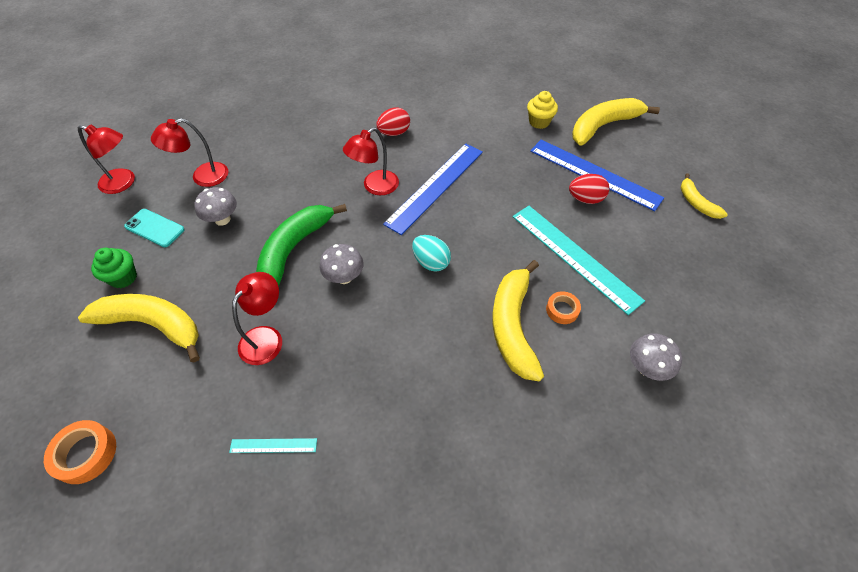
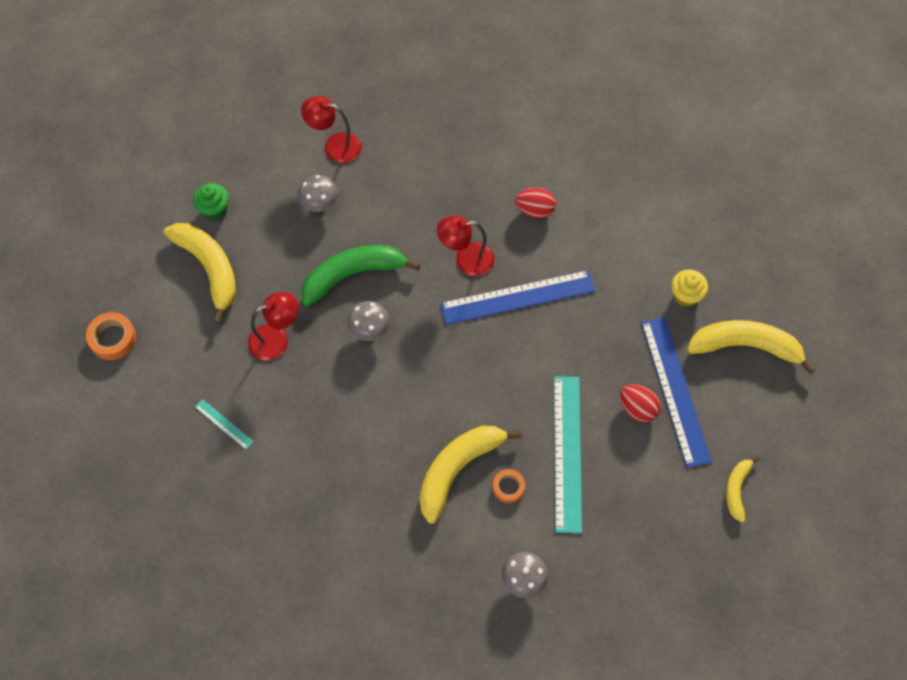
camera: 40 degrees right, 10 degrees up
(124, 183) = (270, 108): red lamp -> none
(154, 228) = (264, 176): turquoise phone -> none
(431, 262) = (446, 368): turquoise egg -> none

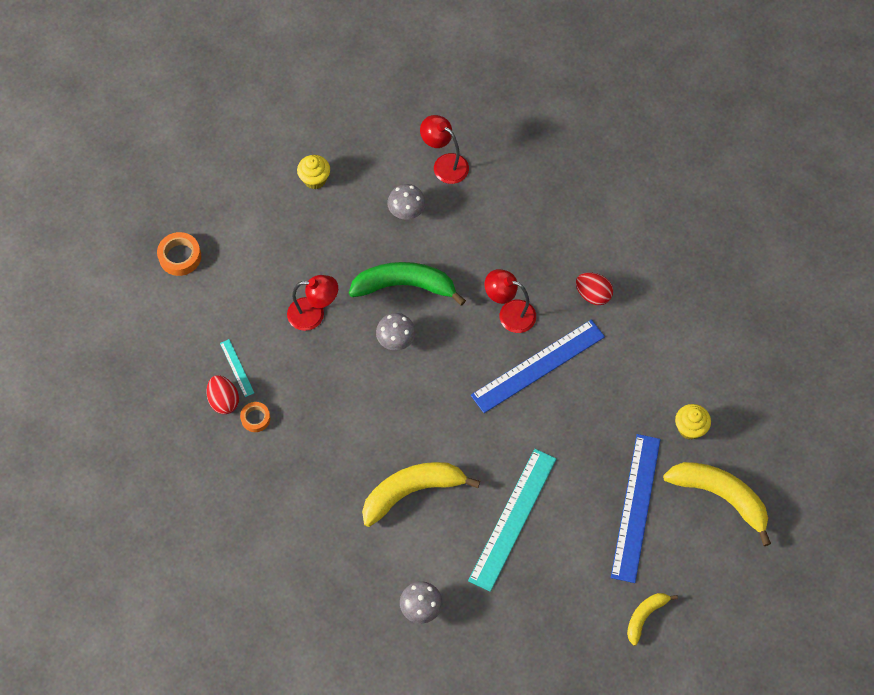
camera: 25 degrees right, 0 degrees up
(209, 268) = (286, 229): yellow banana -> none
(214, 209) = (315, 179): green cupcake -> yellow cupcake
(508, 487) = (447, 525): orange tape -> orange tape (255, 418)
(517, 297) = (538, 366): blue ruler -> blue ruler turned 45 degrees counterclockwise
(637, 408) = (594, 508): red egg -> red egg (224, 400)

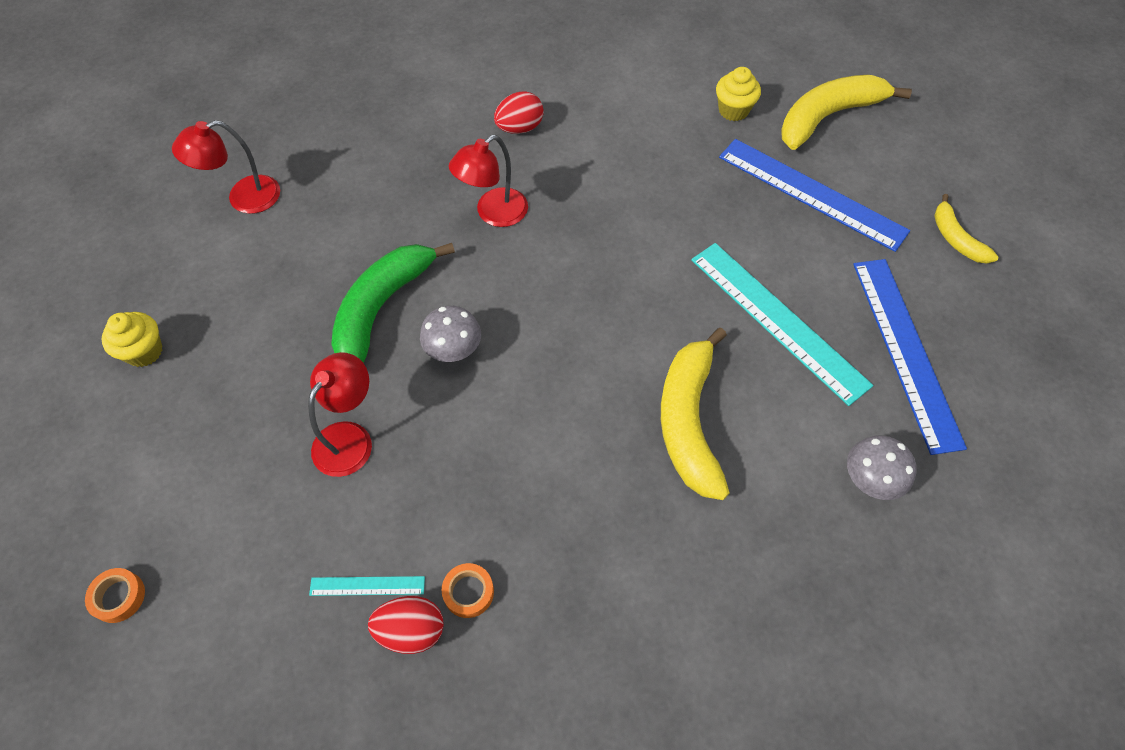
camera: 65 degrees left, 5 degrees down
(180, 256) = (118, 597): orange tape -> orange tape, size x0.66
(406, 211) = (277, 264): grey mushroom -> none
(538, 366) = (581, 213): blue ruler -> blue ruler (906, 351)

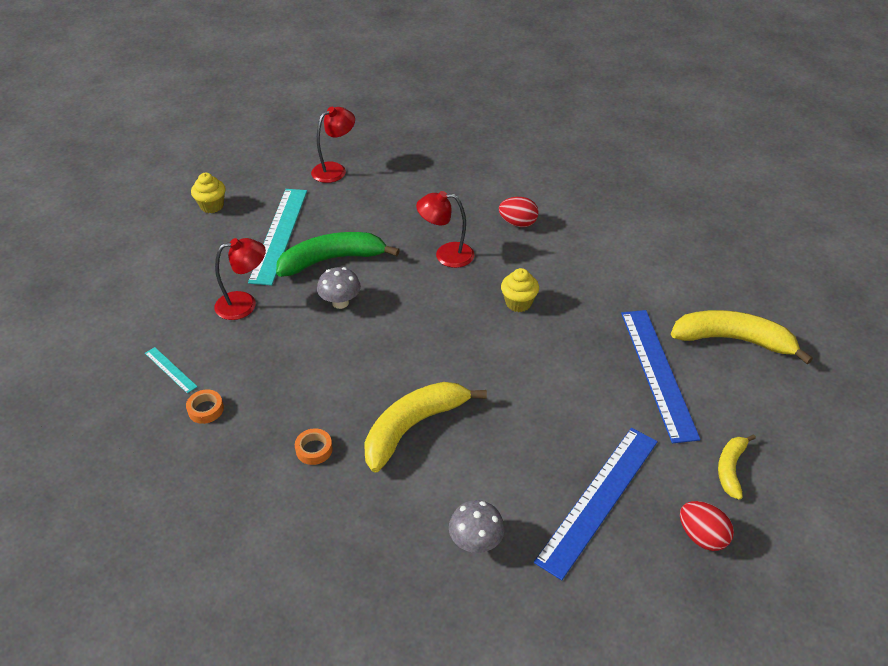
camera: 45 degrees right, 15 degrees down
(118, 597) = (82, 293): orange tape -> orange tape (314, 449)
(243, 198) = (335, 169): red lamp -> red lamp turned 120 degrees clockwise
(411, 630) = (163, 403): red egg -> red egg (701, 536)
(733, 110) = (668, 295): yellow cupcake -> yellow cupcake (518, 303)
(778, 320) = (537, 420): turquoise ruler -> turquoise ruler (279, 234)

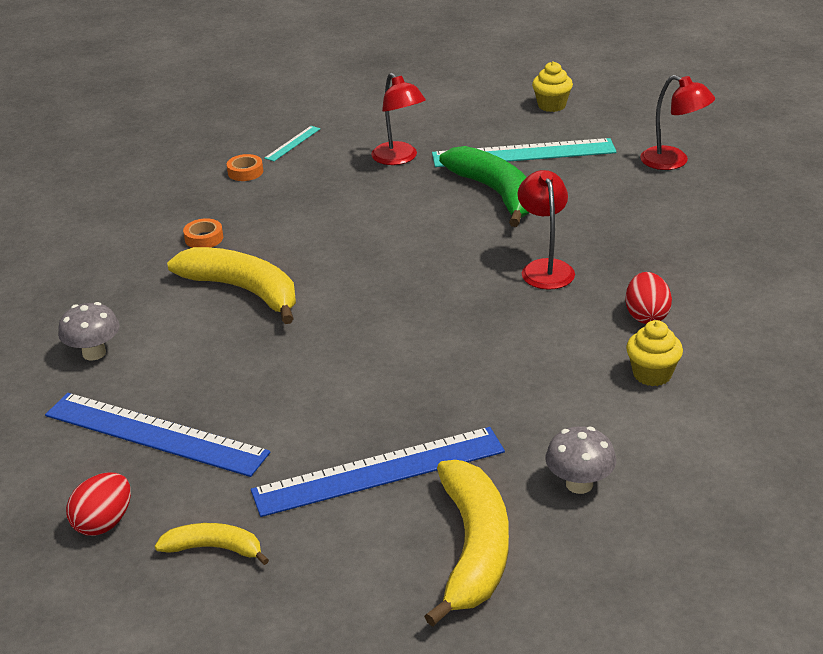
camera: 80 degrees right, 10 degrees down
(340, 302) = (423, 212): grey mushroom -> grey mushroom (579, 484)
(518, 303) = (475, 336): yellow cupcake -> yellow cupcake (652, 374)

